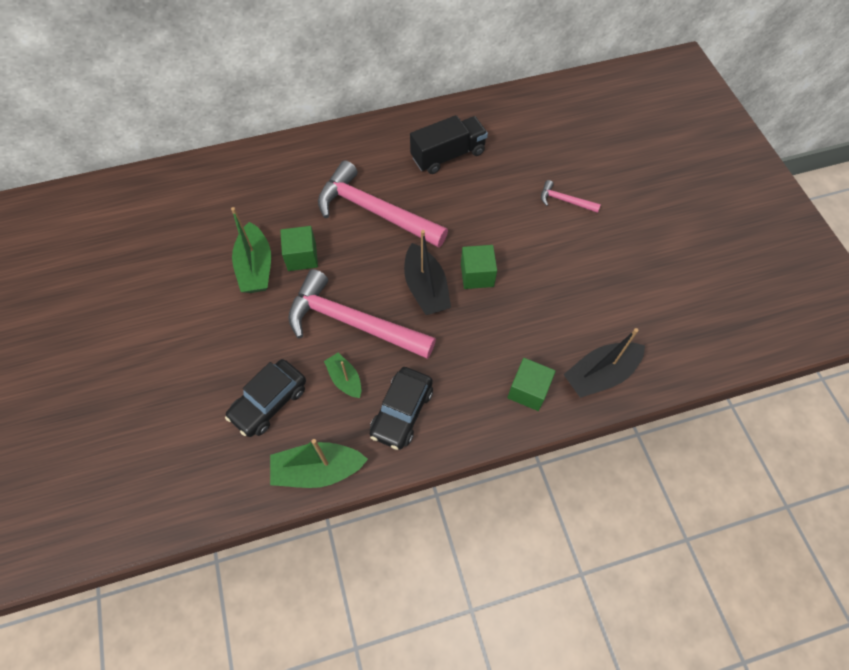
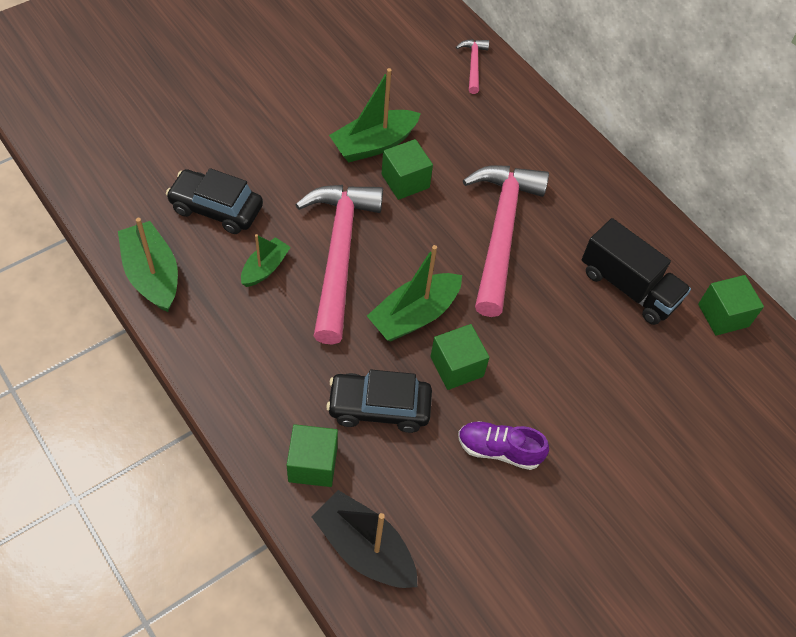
camera: 65 degrees right, 5 degrees down
(402, 412) = (242, 334): black car -> black car (379, 407)
(426, 288) = (414, 315): black boat -> green boat
(486, 115) = (723, 315): none -> green cube
(548, 271) = (499, 450): none -> purple shoe
(565, 201) = (626, 447): pink hammer -> pink hammer (473, 65)

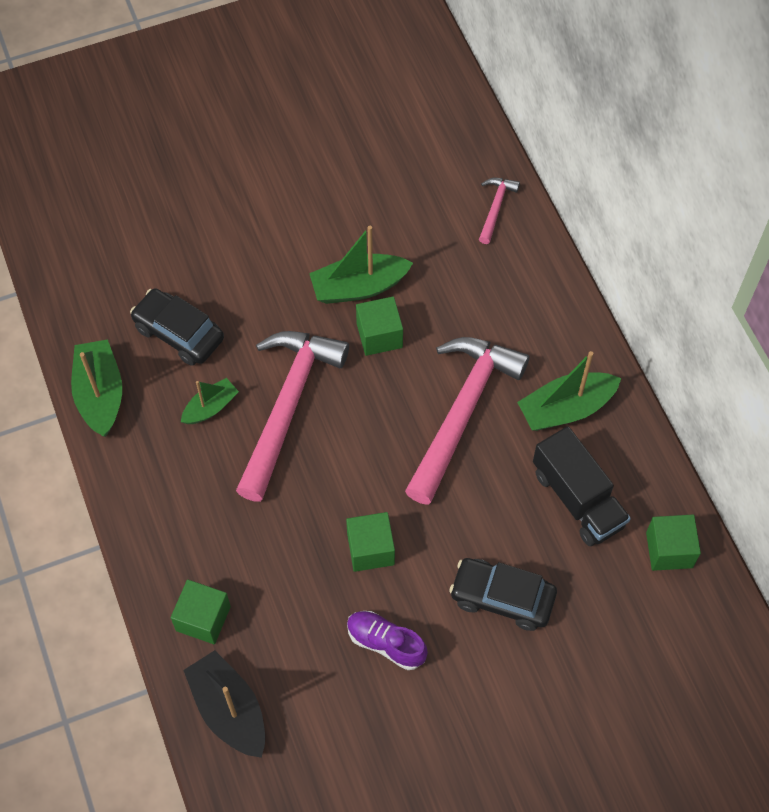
camera: 20 degrees right, 5 degrees up
(379, 407) = (282, 575): black car -> black car (502, 598)
(414, 315) = (344, 486): green boat -> green boat (566, 409)

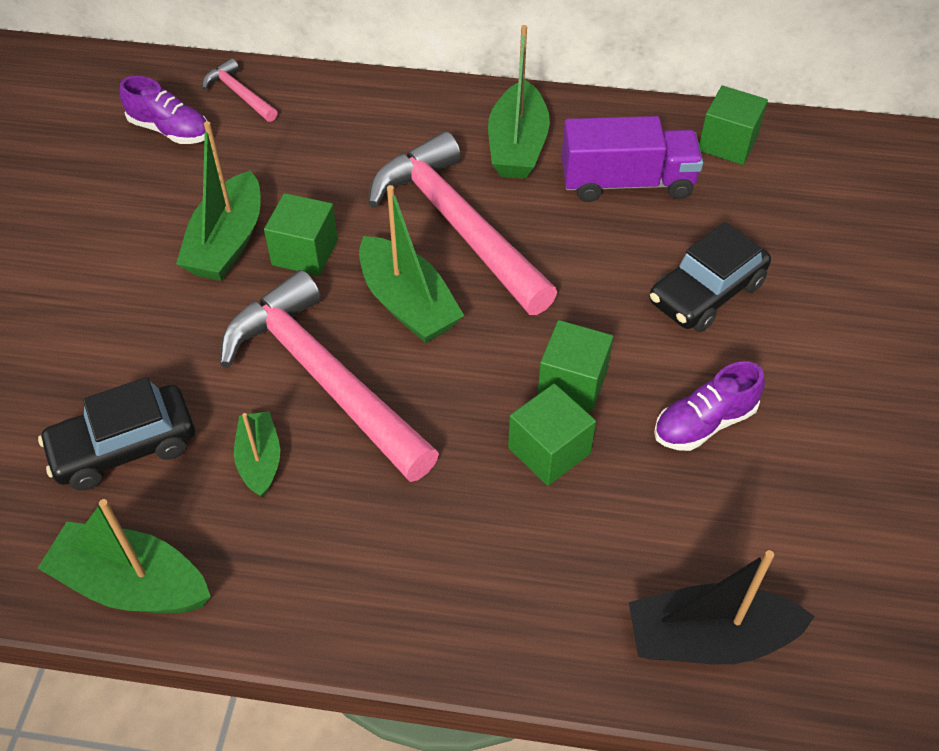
camera: 60 degrees left, 10 degrees down
(203, 618) = (558, 609): green cube -> green cube (549, 450)
(375, 419) = (408, 304): none -> green boat
(433, 190) = (170, 130): none -> purple shoe
(577, 499) = (627, 182): black truck -> purple truck

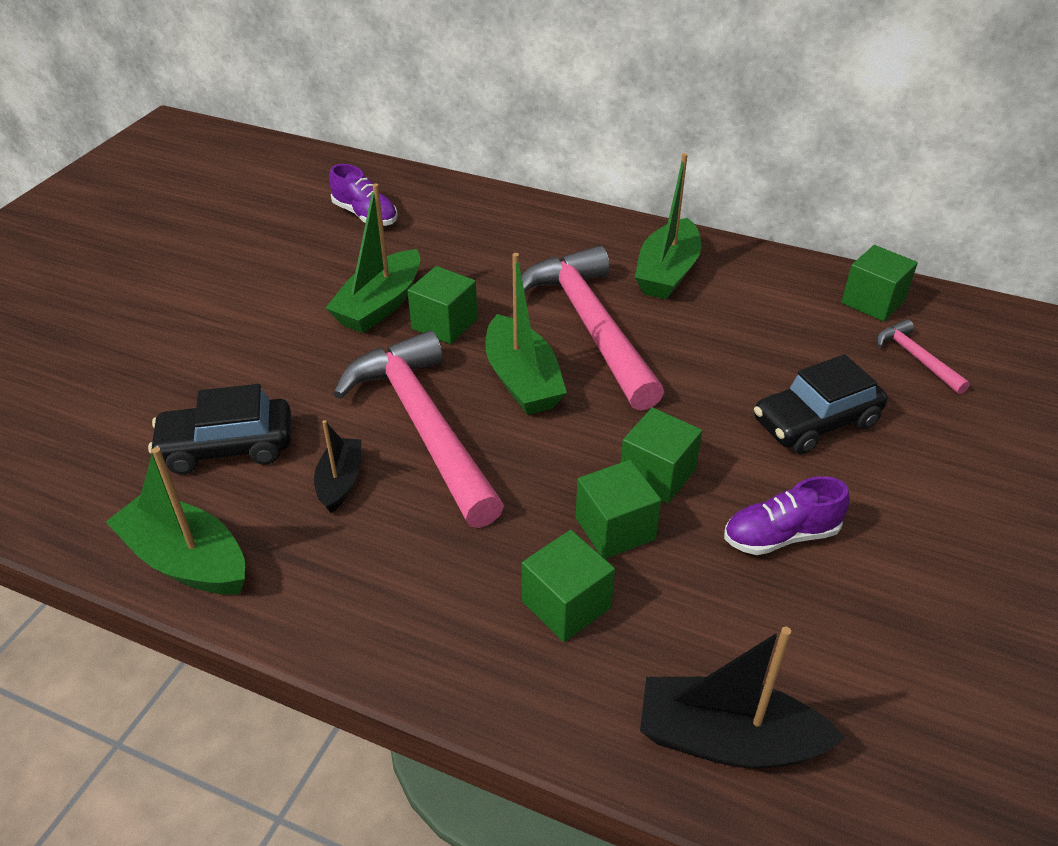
camera: 15 degrees right, 10 degrees down
(239, 94) = (434, 198): pink hammer -> pink hammer (916, 358)
(260, 460) = (340, 482): green boat -> black boat
(526, 541) = (566, 604): none -> green cube
(627, 182) = (763, 318): purple truck -> none

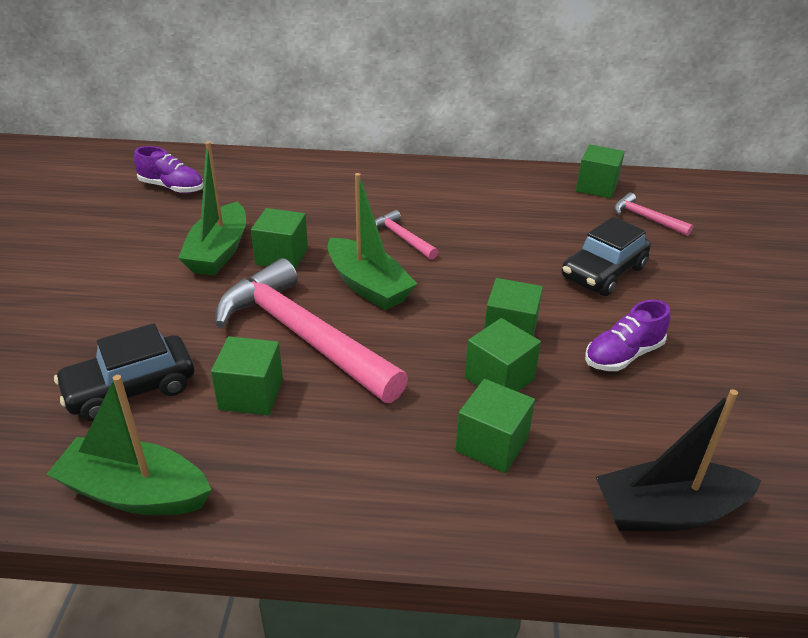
camera: 20 degrees left, 5 degrees down
(340, 482) = (251, 394): black boat -> green cube
(590, 326) = (402, 238): pink hammer -> pink hammer, size x0.44
(667, 273) = (440, 191): green boat -> none

